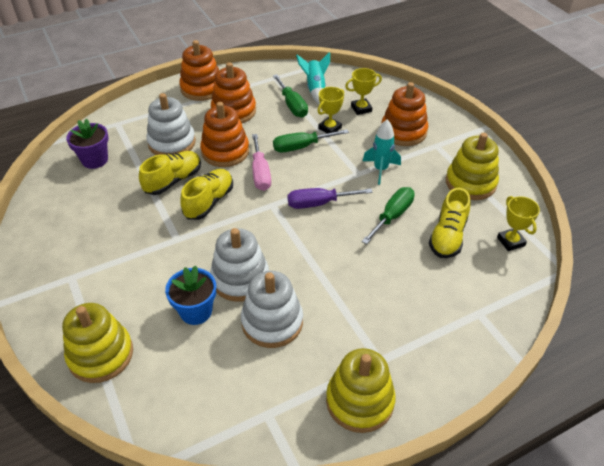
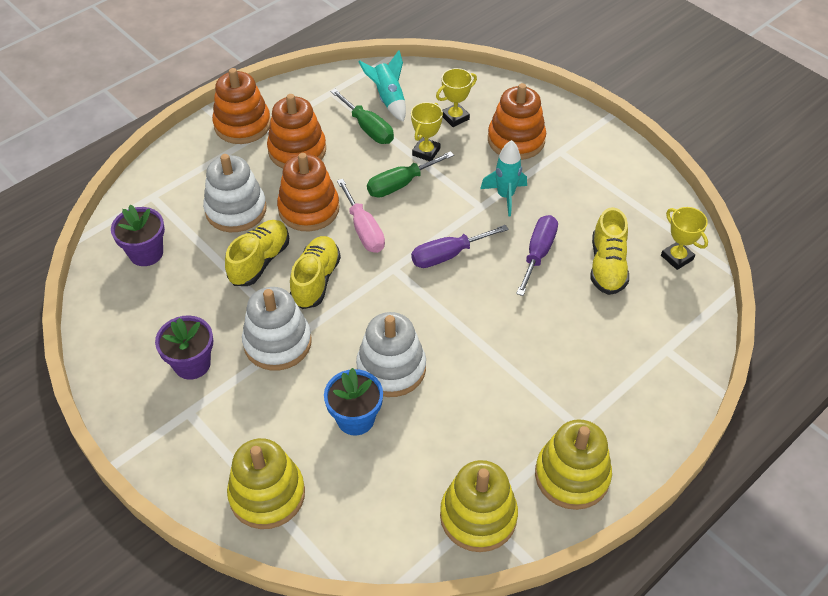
camera: 15 degrees left, 5 degrees up
(90, 243) = (192, 364): none -> purple flower pot
(272, 322) = (447, 411): white stacking toy -> white stacking toy (277, 343)
(392, 216) = (538, 253): green screwdriver -> purple screwdriver
(470, 183) = (613, 193): yellow stacking toy -> yellow stacking toy (478, 516)

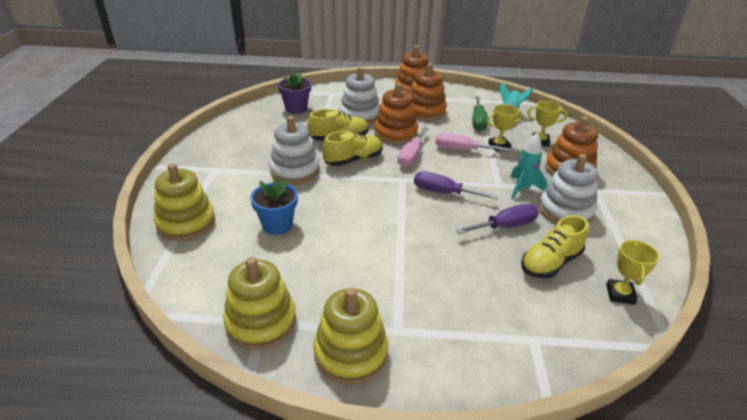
camera: 45 degrees right, 15 degrees down
(192, 364) = (246, 154): purple flower pot -> none
(391, 368) = (331, 218): white stacking toy -> white stacking toy (565, 211)
(400, 184) = (462, 150): green screwdriver -> pink screwdriver

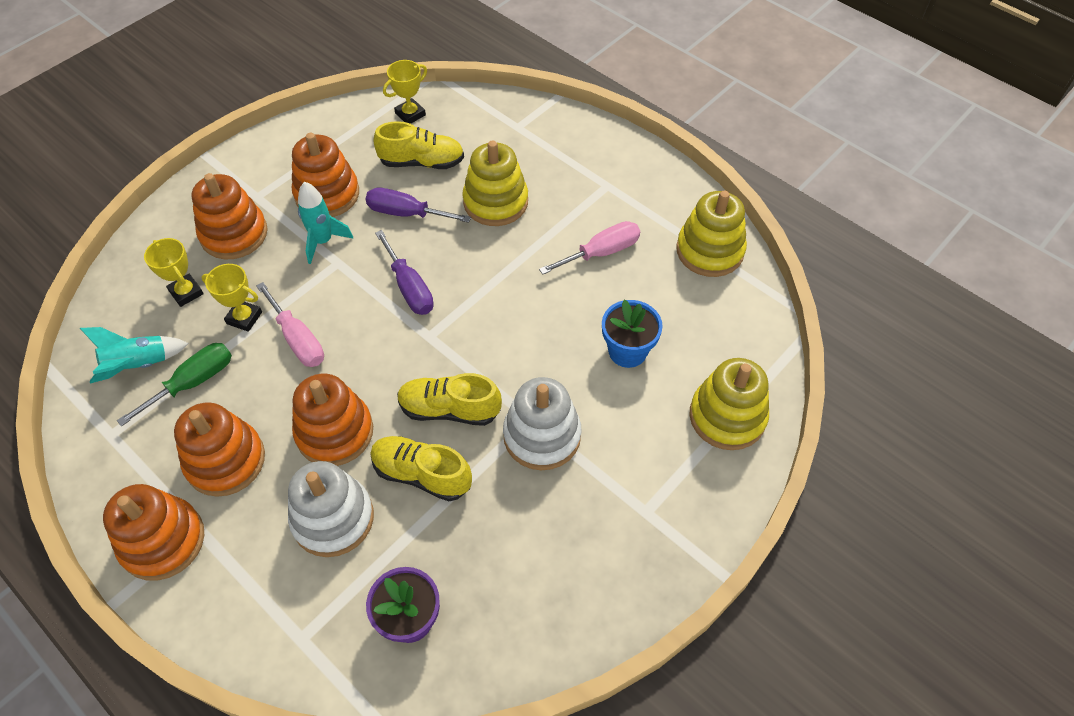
camera: 140 degrees left, 20 degrees up
(351, 353) = (657, 189): yellow stacking toy -> yellow stacking toy (495, 202)
(411, 156) = (371, 369): pink screwdriver -> pink screwdriver (601, 252)
(565, 211) = (327, 194): white stacking toy -> orange stacking toy

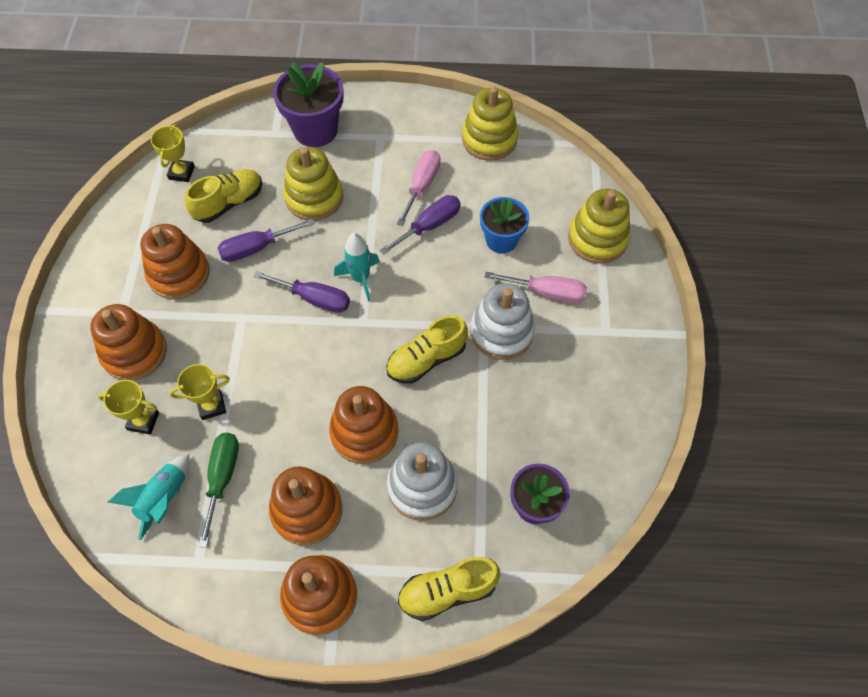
camera: 40 degrees left, 5 degrees up
(298, 339) = (270, 391): pink screwdriver -> pink screwdriver (547, 292)
(323, 241) = (213, 310): turquoise rocket -> turquoise rocket (360, 279)
(421, 474) = (451, 414): yellow shoe -> yellow shoe (447, 591)
(555, 145) = (315, 130): none -> purple flower pot
(573, 293) = (430, 226): none -> purple screwdriver

